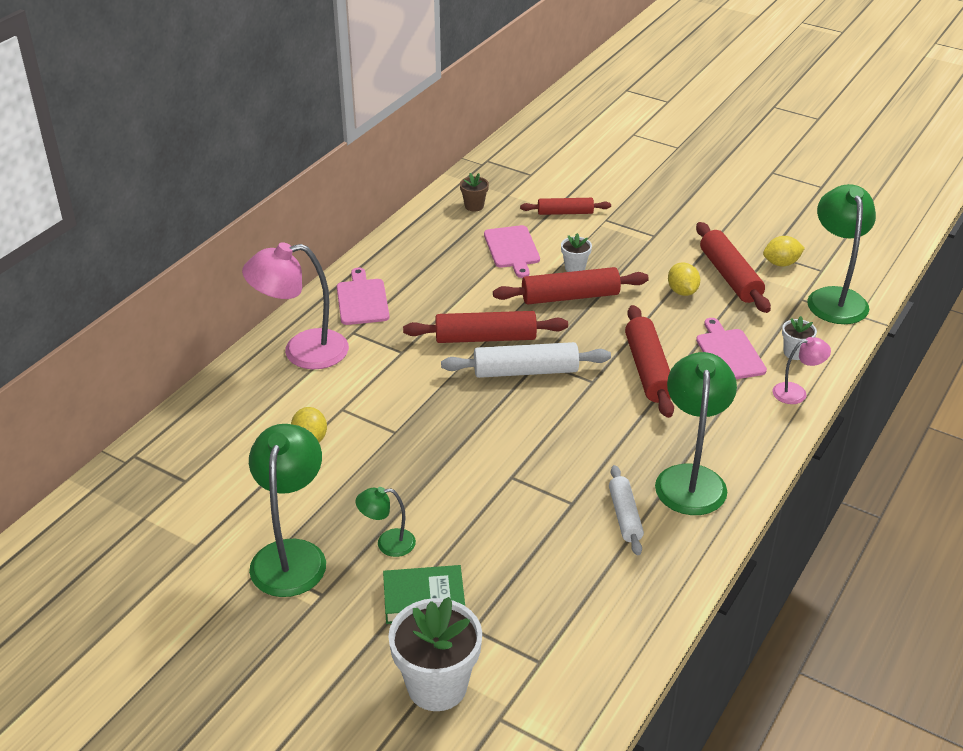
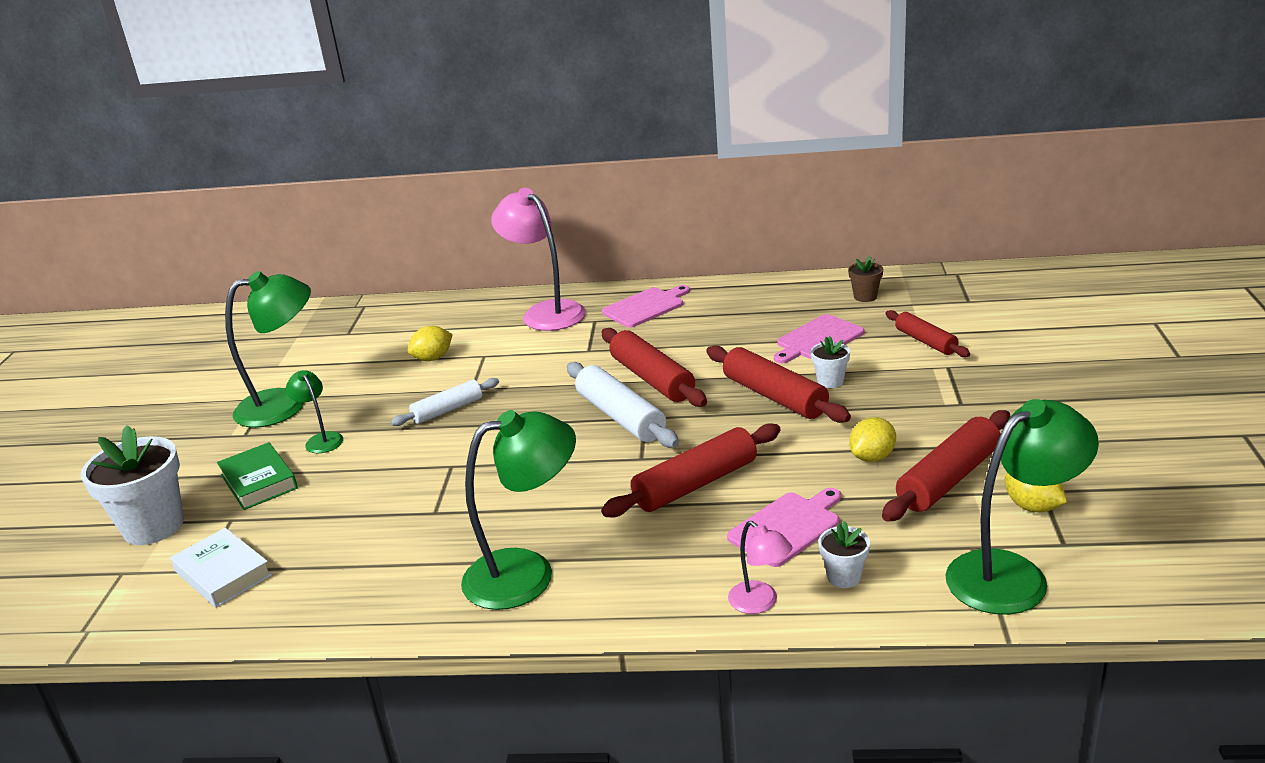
camera: 65 degrees right, 10 degrees down
(556, 647) = (223, 573): none -> white book
(625, 516) = (435, 550): white rolling pin -> white rolling pin (447, 410)

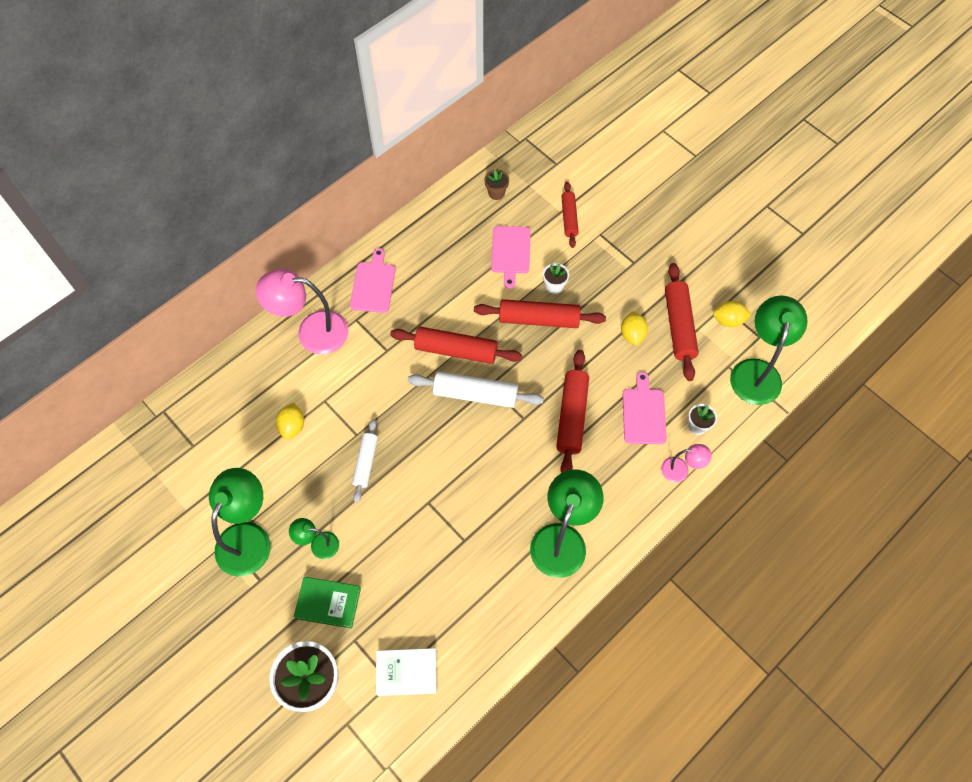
camera: 50 degrees left, 35 degrees up
(925, 341) = (569, 218): red rolling pin -> red rolling pin turned 75 degrees clockwise

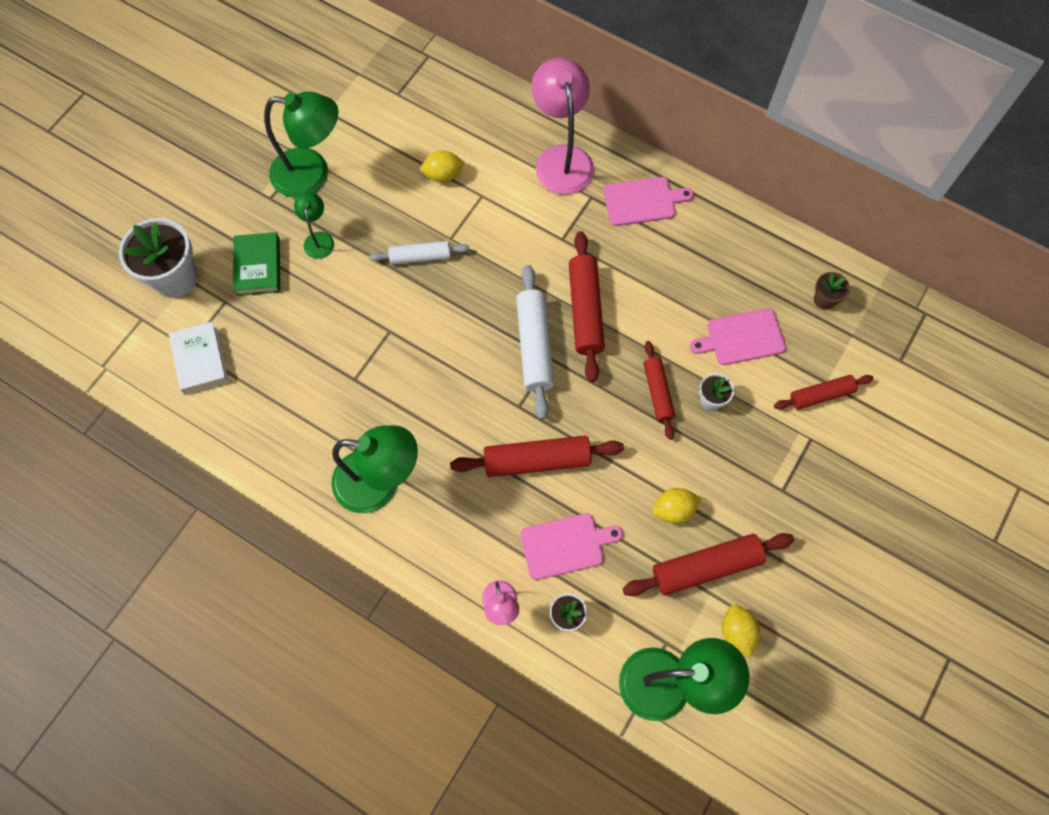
camera: 75 degrees right, 5 degrees up
(538, 319) = (657, 392): red rolling pin -> red rolling pin, size x0.63

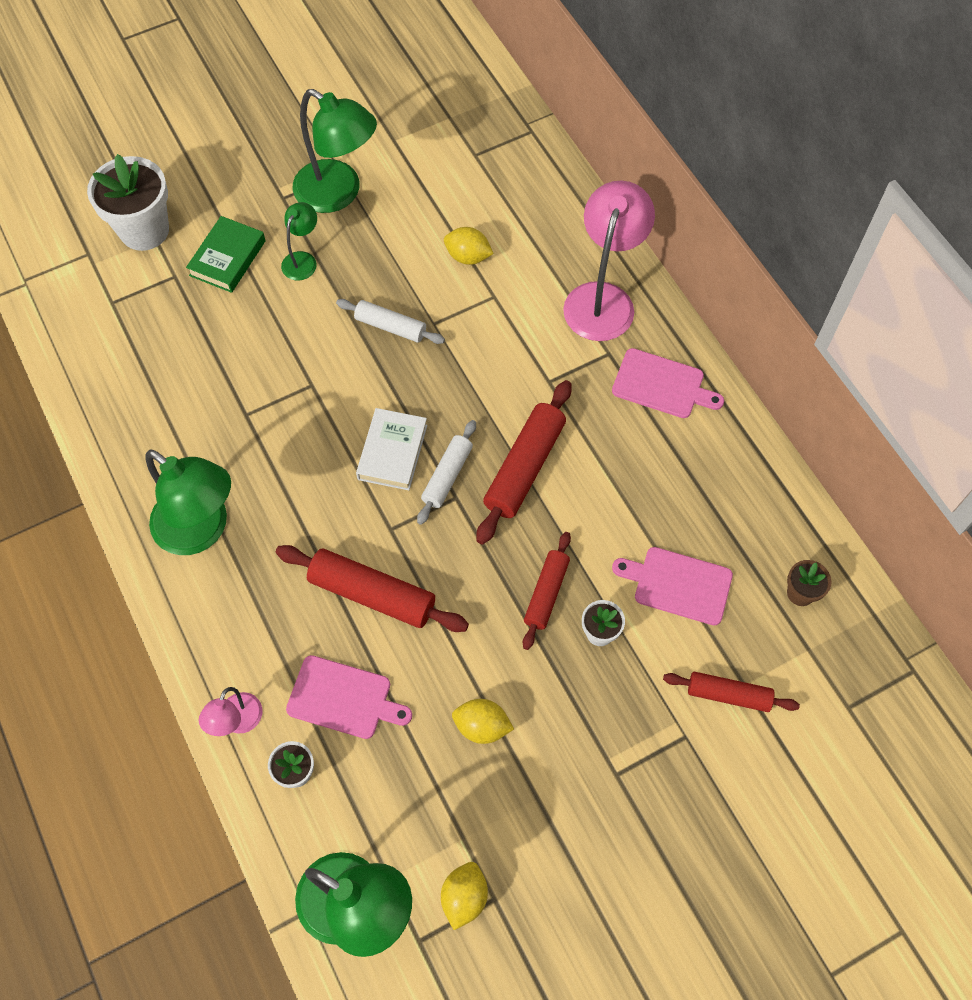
camera: 30 degrees right, 5 degrees down
(200, 360) = (114, 320): white book -> white book (392, 452)
(534, 346) = (447, 476): white rolling pin -> white rolling pin, size x0.63
(706, 567) = (477, 807): red rolling pin -> none

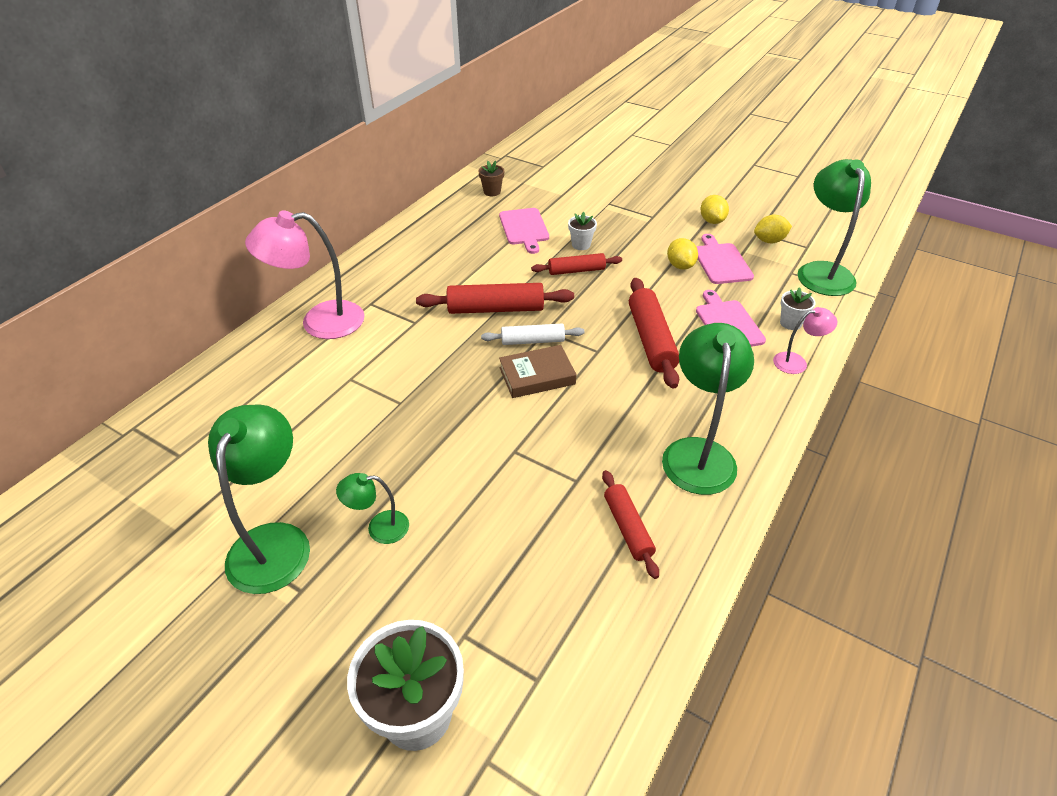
camera: 120 degrees left, 20 degrees down
(228, 258) = (412, 596): green book -> none
(390, 327) = (420, 427): white rolling pin -> none
(392, 452) = (537, 376): white book -> brown book
(468, 256) = (314, 410): yellow lemon -> yellow lemon (712, 221)
(662, 385) = (383, 273): pink cutting board -> pink cutting board (721, 262)
(728, 695) = (572, 197): red rolling pin -> red rolling pin (627, 528)

